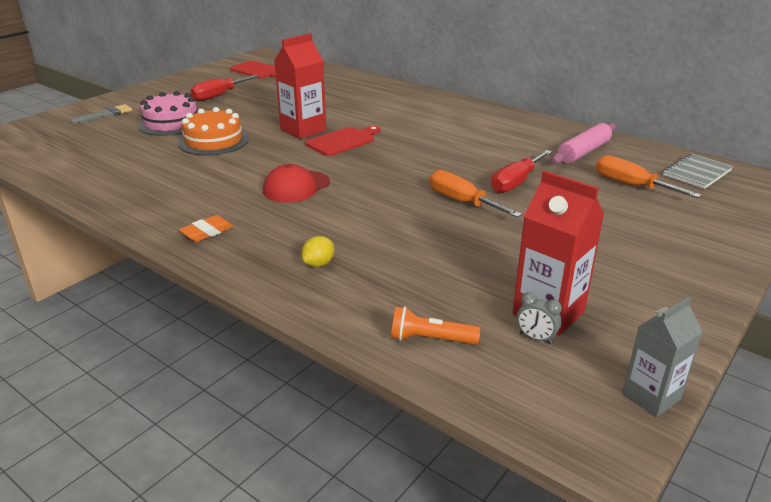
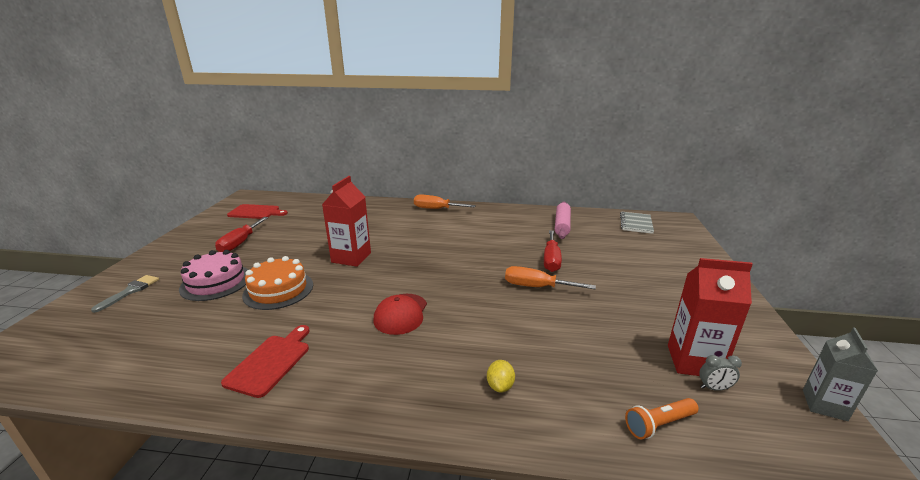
camera: 30 degrees left, 5 degrees down
(207, 232) = (367, 392): orange eraser -> none
(343, 141) = (394, 259): red cutting board -> red cutting board (271, 362)
(631, 185) = (615, 242): orange screwdriver -> orange screwdriver (436, 209)

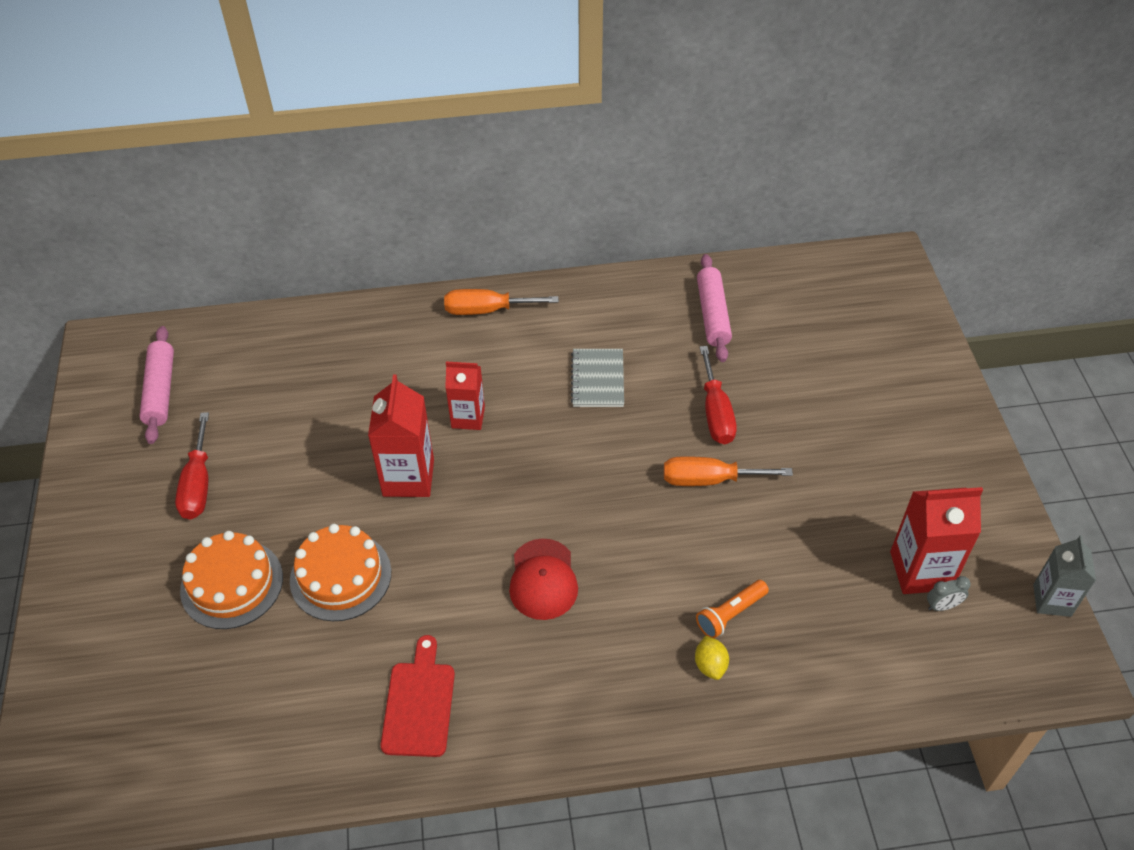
camera: 15 degrees left, 25 degrees up
(130, 291) = (113, 635): grey brush -> none
(216, 282) = (232, 584): pink cake -> orange cake
(256, 212) = (160, 391): red cutting board -> pink rolling pin
(401, 241) = (468, 417): none -> red carton
(636, 224) = (828, 285): grey notebook -> grey notebook (597, 379)
(659, 424) = (887, 671): orange flashlight -> orange flashlight (730, 614)

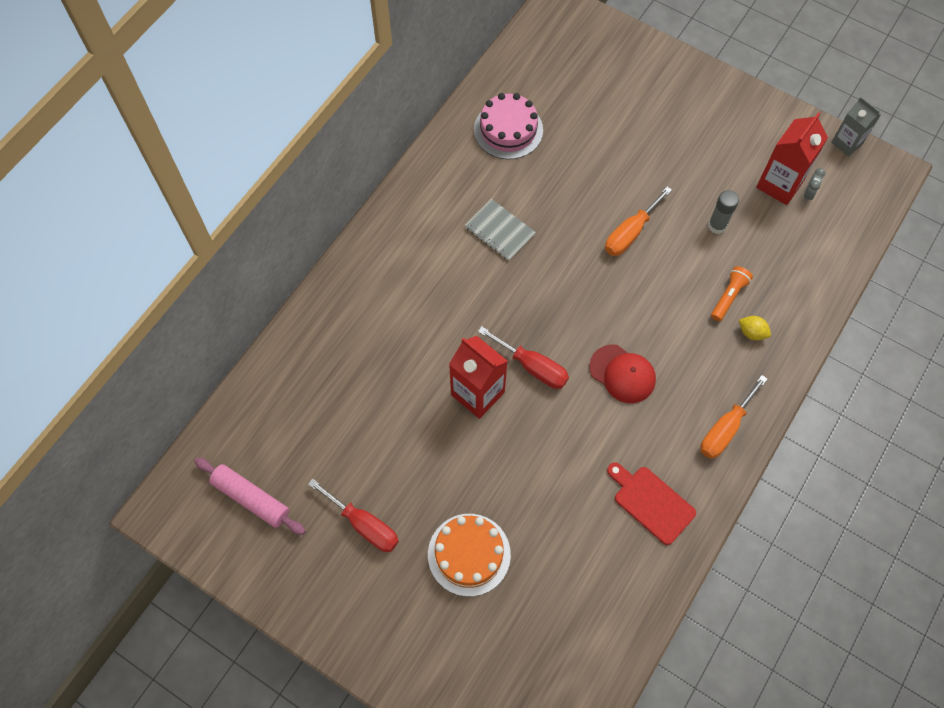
camera: 50 degrees left, 15 degrees up
(340, 576) = (520, 485): orange cake -> none
(468, 417) = (460, 325): red carton -> none
(487, 310) = (379, 248): orange screwdriver -> orange screwdriver (725, 429)
(712, 314) = (508, 130): pink rolling pin -> pink cake
(716, 413) = (585, 190): red screwdriver -> red screwdriver (533, 367)
(730, 614) = (728, 297): orange flashlight -> orange flashlight turned 150 degrees counterclockwise
(803, 547) = (717, 225): none -> grey glue stick

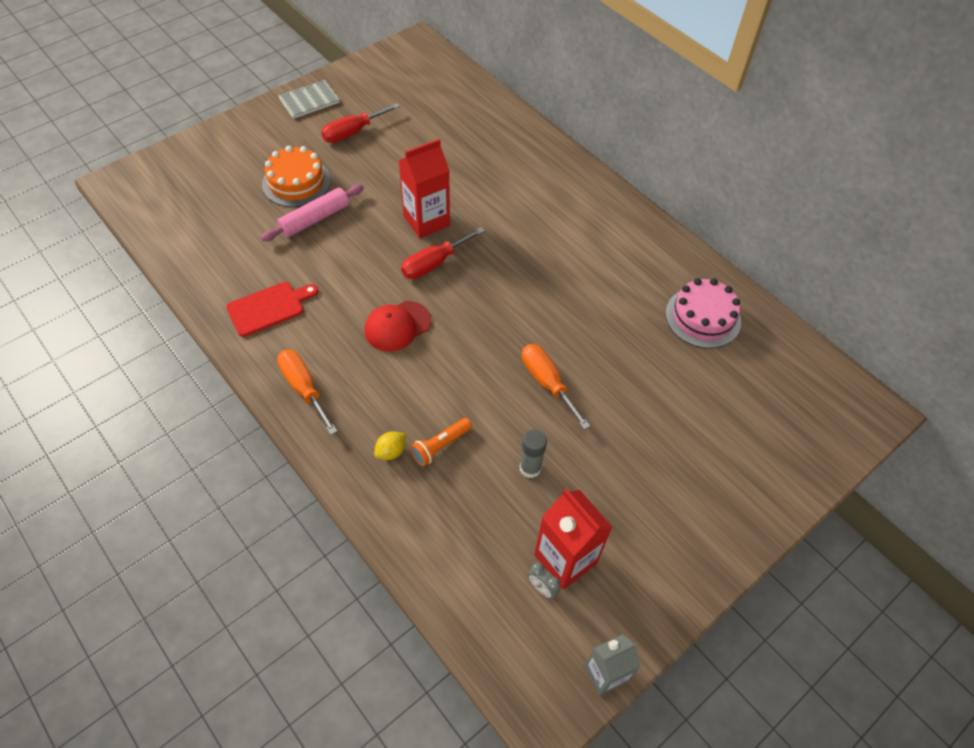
camera: 105 degrees right, 10 degrees down
(251, 498) = (404, 82): pink rolling pin -> pink rolling pin (315, 219)
(499, 231) = (583, 278): grey notebook -> grey notebook (309, 101)
(728, 297) = (440, 446): orange flashlight -> orange flashlight turned 90 degrees clockwise

